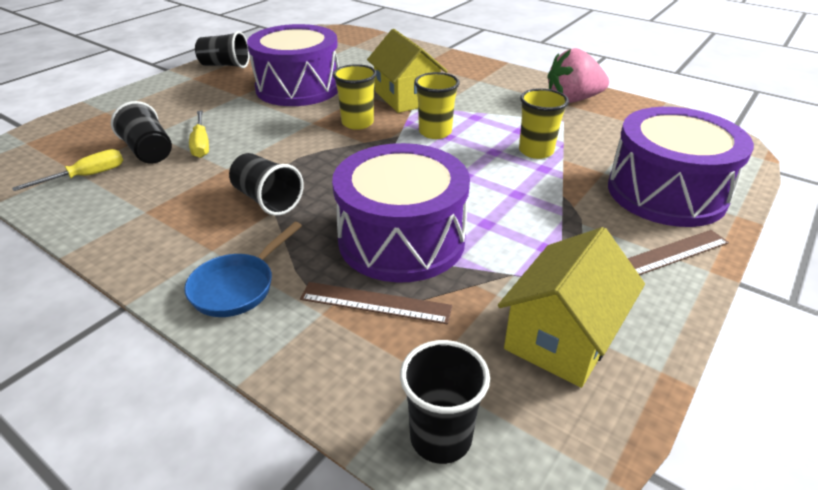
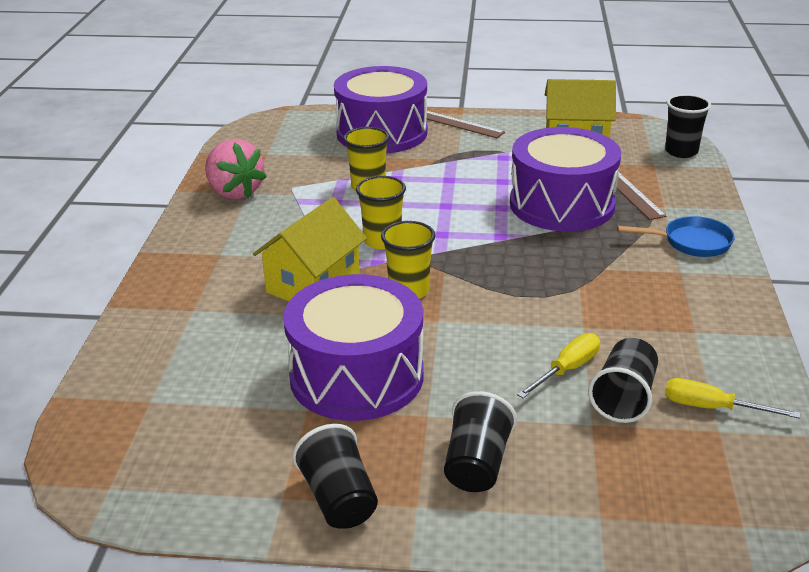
camera: 120 degrees left, 5 degrees down
(267, 200) = (596, 278): black cup -> black cup (477, 464)

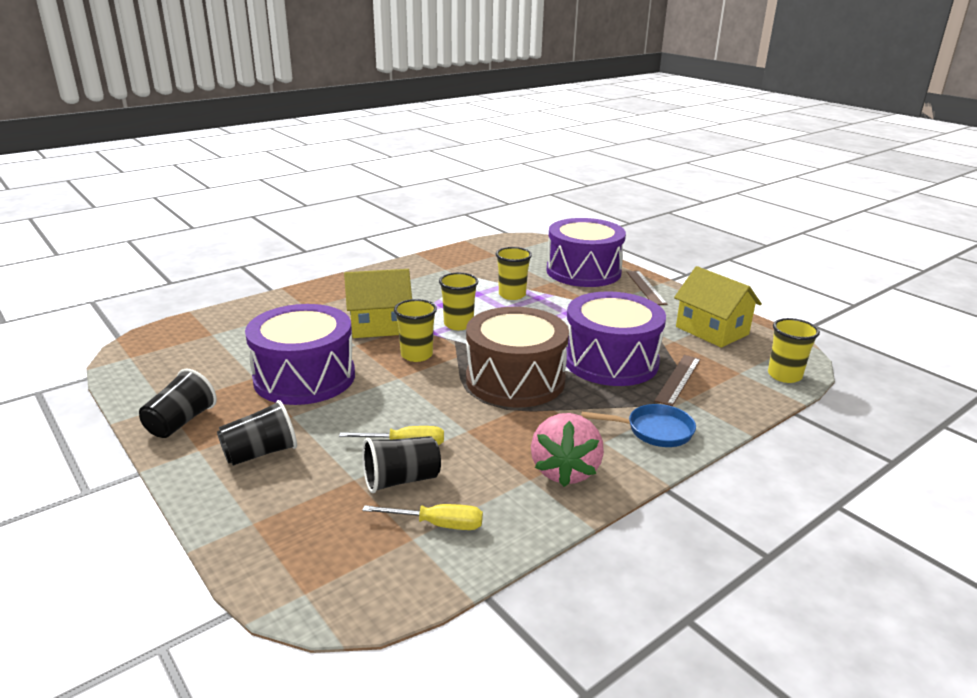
camera: 45 degrees right, 5 degrees down
(234, 192) = (439, 266): pink strawberry -> pink strawberry (565, 471)
(530, 263) = (515, 380): none -> brown drum
(681, 151) = (784, 375): black cup -> yellow cup
(691, 242) = (654, 431): blue pan -> blue pan turned 45 degrees counterclockwise
(712, 408) = (437, 524): yellow screwdriver -> yellow screwdriver turned 120 degrees clockwise

